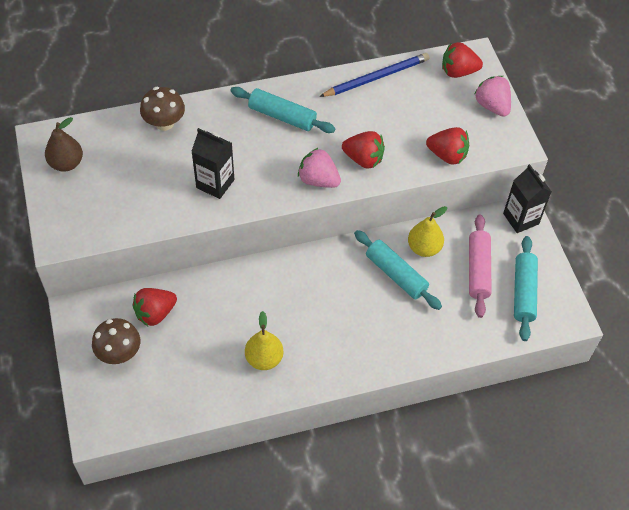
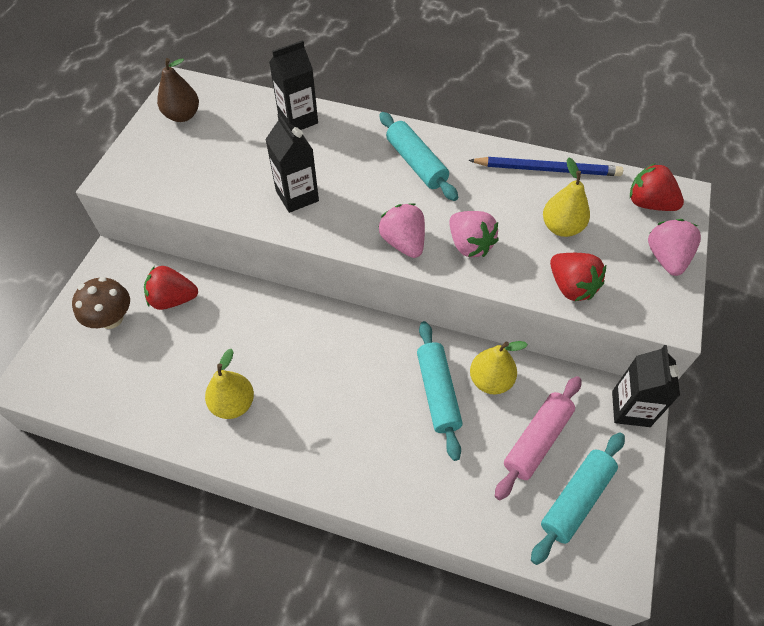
camera: 35 degrees right, 0 degrees up
(164, 123) = (298, 119): brown mushroom -> black carton
(363, 159) = (469, 245): red strawberry -> pink strawberry
(414, 116) = (561, 227): none -> yellow pear

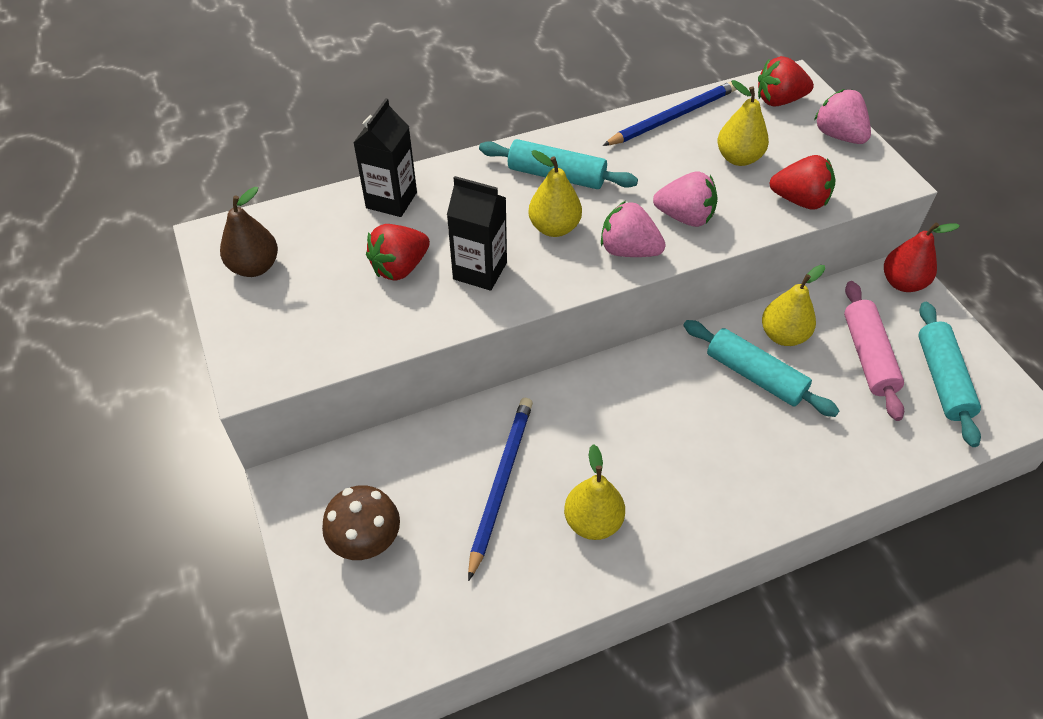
camera: 40 degrees left, 5 degrees down
(173, 299) = (413, 473): red strawberry -> red strawberry (400, 267)
(210, 341) = (500, 483): none -> blue pencil
(374, 197) = (554, 228): none -> yellow pear
(630, 409) = (902, 283): black carton -> red pear

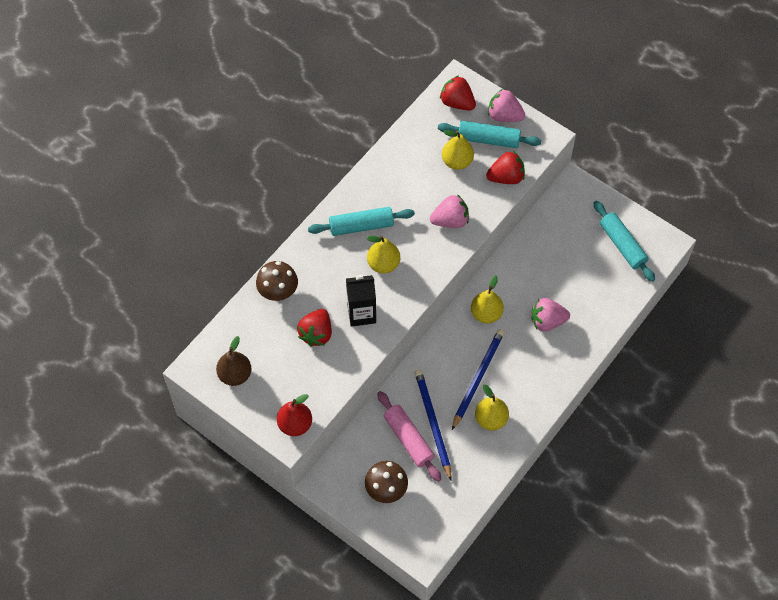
camera: 30 degrees left, 10 degrees up
(391, 200) = (278, 291): black carton -> brown mushroom
(628, 250) = (433, 259): pink strawberry -> pink strawberry (547, 321)
(672, 117) = (402, 147): blue pencil -> blue pencil (477, 378)
(755, 376) = (527, 292): turquoise rolling pin -> turquoise rolling pin (488, 139)
(779, 100) = (457, 103): red strawberry -> red strawberry turned 75 degrees clockwise
(783, 335) = (529, 258): yellow pear -> yellow pear (486, 314)
(868, 356) = (579, 249): pink rolling pin -> pink rolling pin (408, 439)
(902, 283) = (576, 189): red pear -> red pear (295, 424)

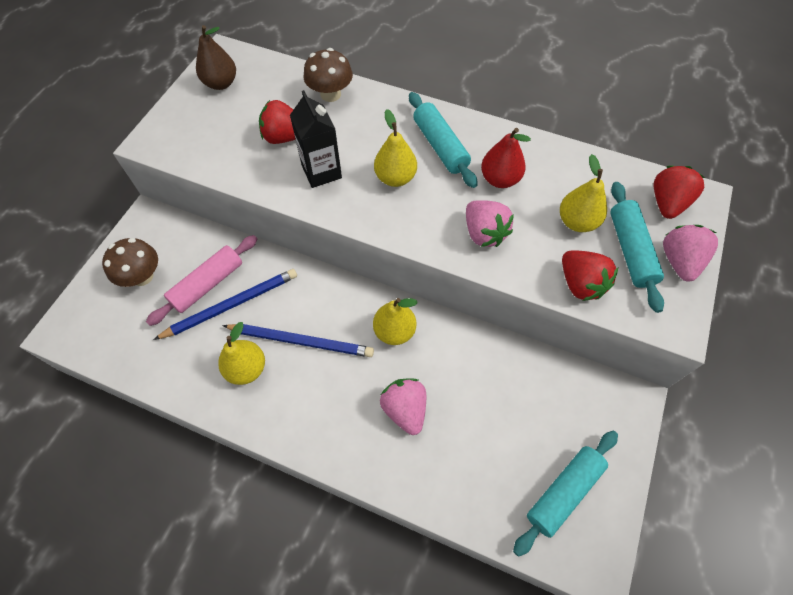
camera: 75 degrees right, 0 degrees up
(295, 424) = (166, 144): red pear -> red pear (500, 179)

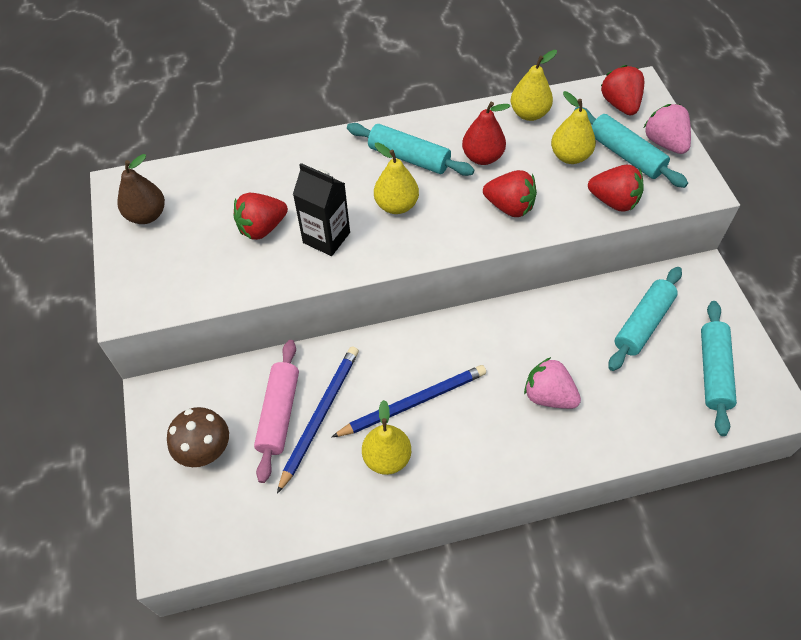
camera: 35 degrees left, 5 degrees down
(330, 94) = (267, 167): brown mushroom -> none
(394, 331) = (484, 341): yellow pear -> yellow pear (529, 114)
(484, 233) = (509, 207): pink strawberry -> red strawberry
(537, 407) = (643, 324): none -> turquoise rolling pin

